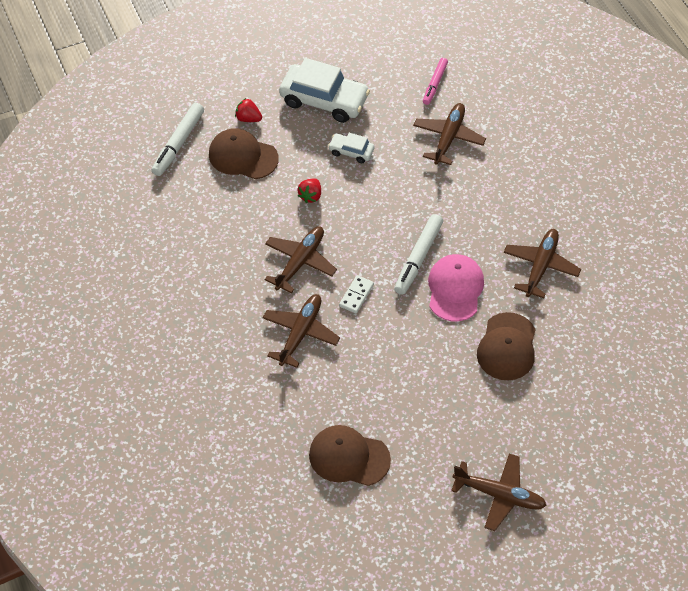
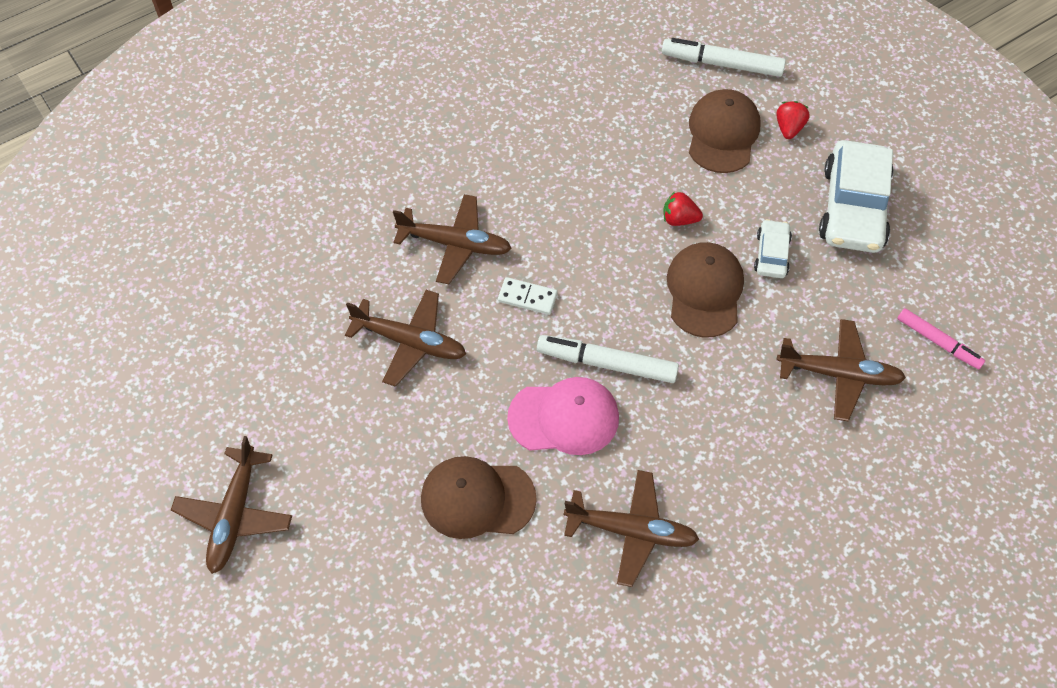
camera: 80 degrees right, 5 degrees up
(300, 262) = (566, 225): brown plane -> brown plane (409, 342)
(349, 457) = (277, 326): brown cap -> brown cap (704, 291)
(435, 84) = (938, 342): pink marker -> pink marker turned 150 degrees counterclockwise

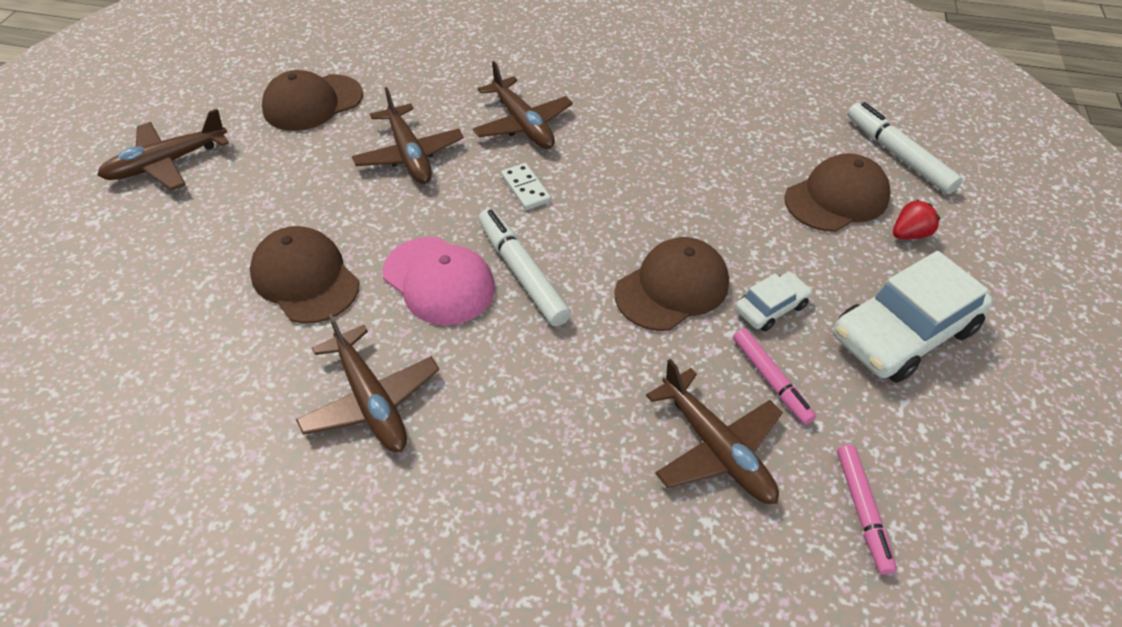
camera: 45 degrees right, 10 degrees down
(268, 363) = (312, 103): none -> brown cap
(679, 219) = (718, 226): red strawberry -> none
(821, 304) = (770, 380): none -> pink marker

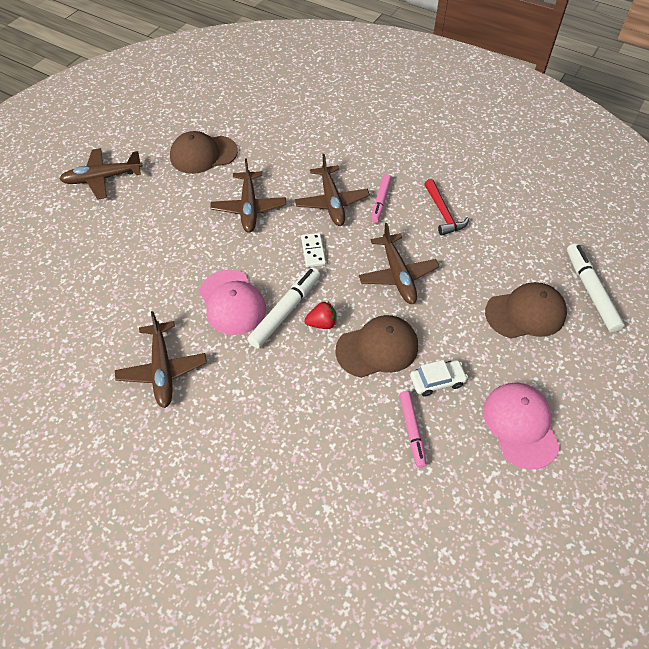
camera: 20 degrees right, 5 degrees up
(305, 278) = (154, 279): brown cap -> none
(522, 273) = (285, 311): white marker -> white marker turned 45 degrees clockwise
(675, 107) = (443, 213): none -> red hammer
(715, 447) = (354, 463): brown plane -> brown plane (397, 275)
(862, 511) = (427, 534): pink marker -> pink marker (380, 201)
(903, 333) = (520, 425): white car -> pink cap
(909, 234) = (565, 354): red strawberry -> red strawberry (322, 323)

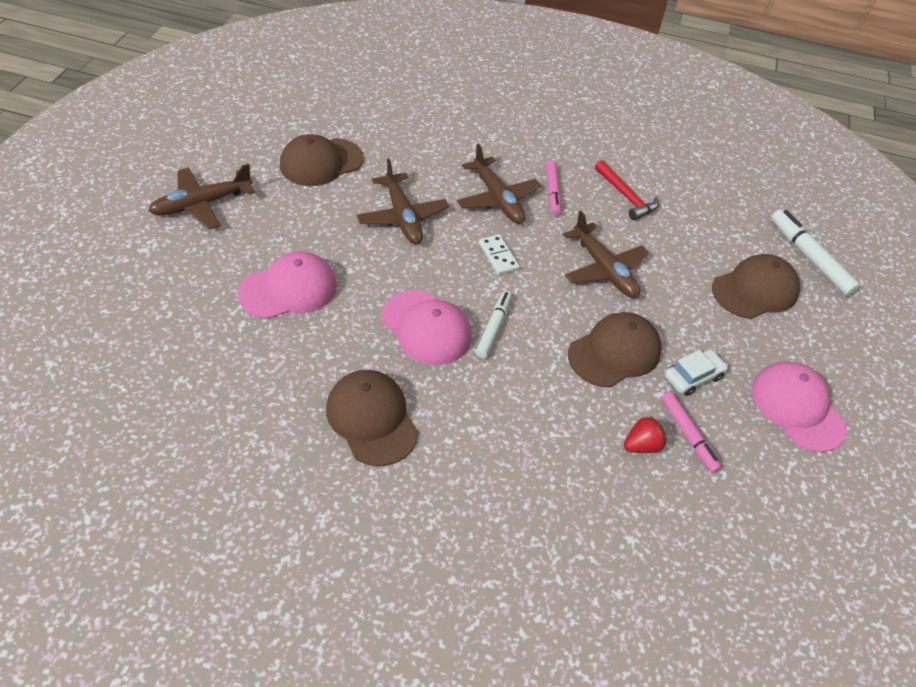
camera: 20 degrees left, 5 degrees down
(140, 255) = (289, 289): none -> pink cap
(162, 369) = (372, 419): brown plane -> brown cap
(285, 311) = (493, 328): white marker -> white marker, size x0.67
(322, 323) = (541, 335): red strawberry -> red strawberry (641, 445)

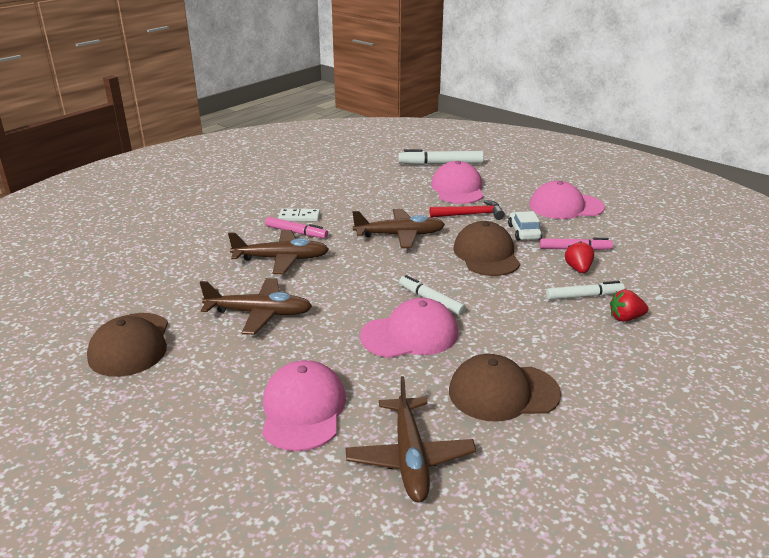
camera: 60 degrees left, 20 degrees down
(202, 204) = (107, 452): brown plane -> brown plane (409, 457)
(498, 256) = (350, 276): white domino -> white domino (299, 217)
(560, 507) = (625, 318): none -> red strawberry
(583, 460) = (584, 296): none -> white marker
(626, 196) = (329, 205): red hammer -> red hammer (470, 214)
(755, 290) = (458, 189): brown cap -> pink cap

